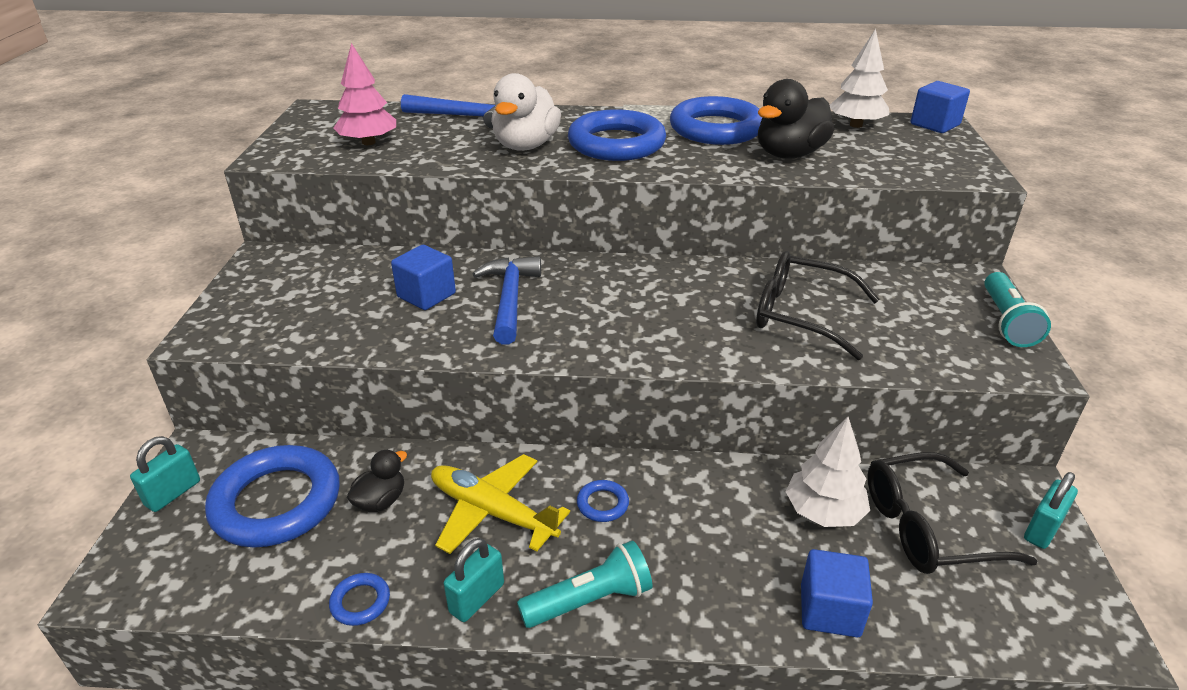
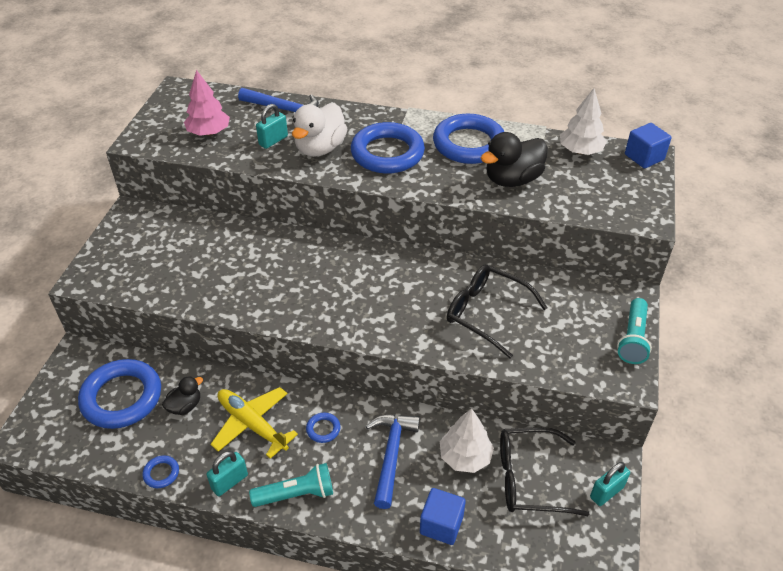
camera: 10 degrees right, 10 degrees up
(173, 493) = (61, 382): turquoise padlock -> turquoise padlock (273, 140)
(426, 295) = (233, 262): blue cube -> none
(509, 299) = (288, 273): blue hammer -> blue hammer (391, 455)

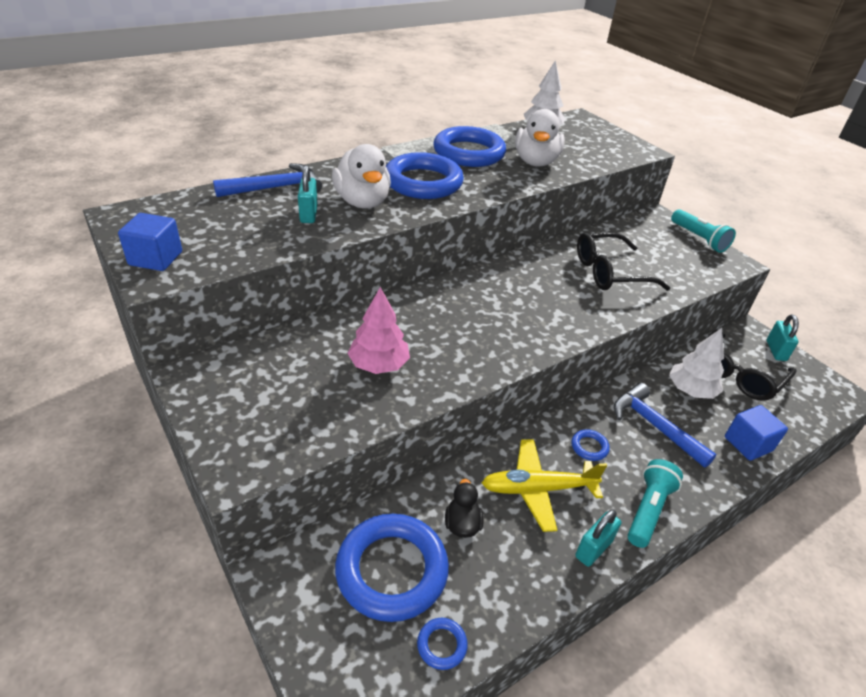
camera: 50 degrees left, 5 degrees down
(161, 473) = (533, 598): blue ring -> blue ring (441, 645)
(209, 132) = (228, 235): pink tree -> pink tree (378, 365)
(229, 482) = (593, 549): turquoise padlock -> turquoise padlock turned 45 degrees clockwise
(512, 179) = (536, 162): black duck -> white duck
(644, 157) = (580, 119): blue cube -> blue cube (155, 258)

